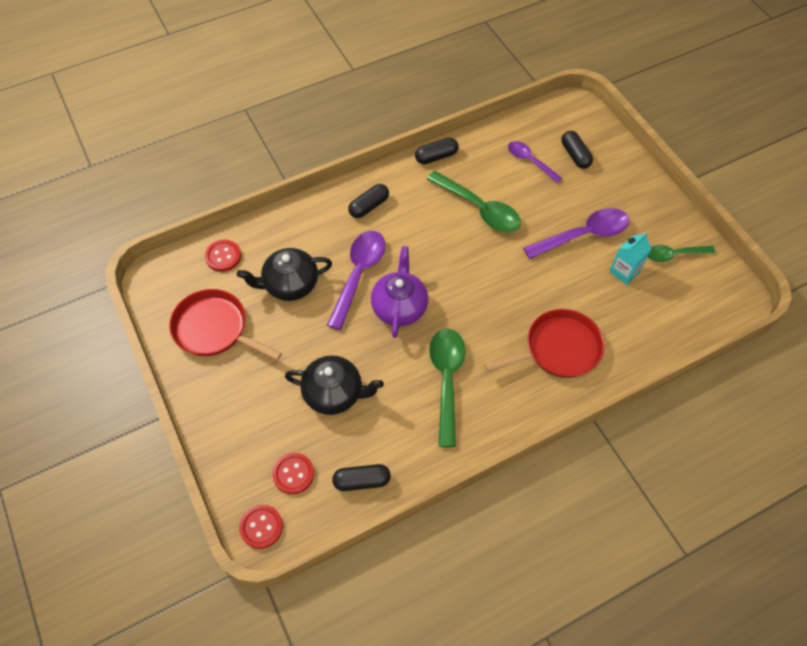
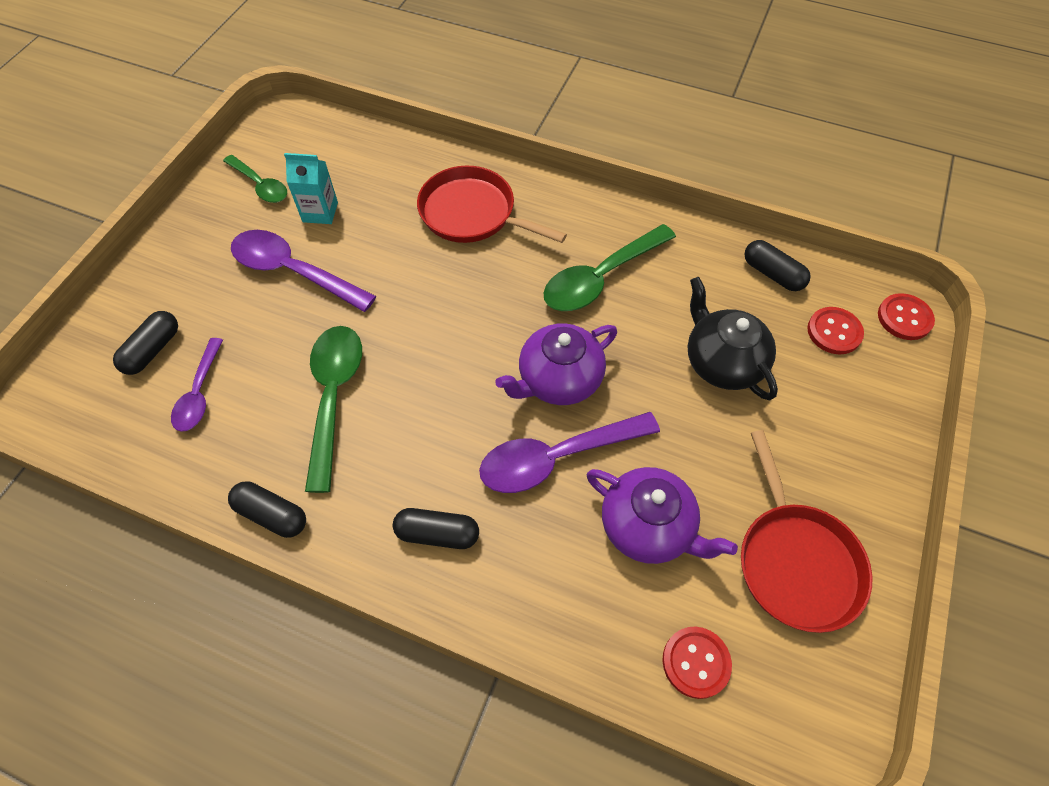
camera: 130 degrees left, 0 degrees up
(290, 284) = (648, 527): black teapot -> purple teapot

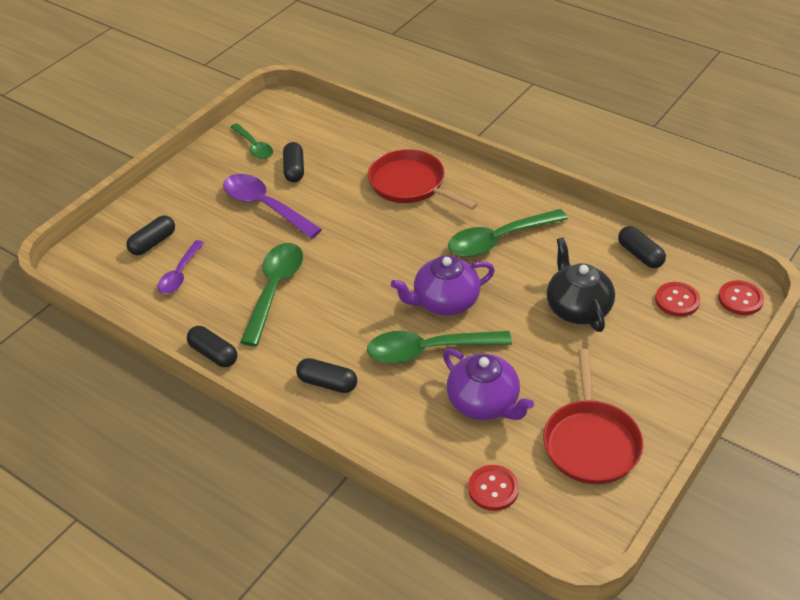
camera: 15 degrees right, 15 degrees down
(320, 212) = (294, 170): turquoise carton -> black capsule
(556, 458) = (428, 351): purple spoon -> green spoon

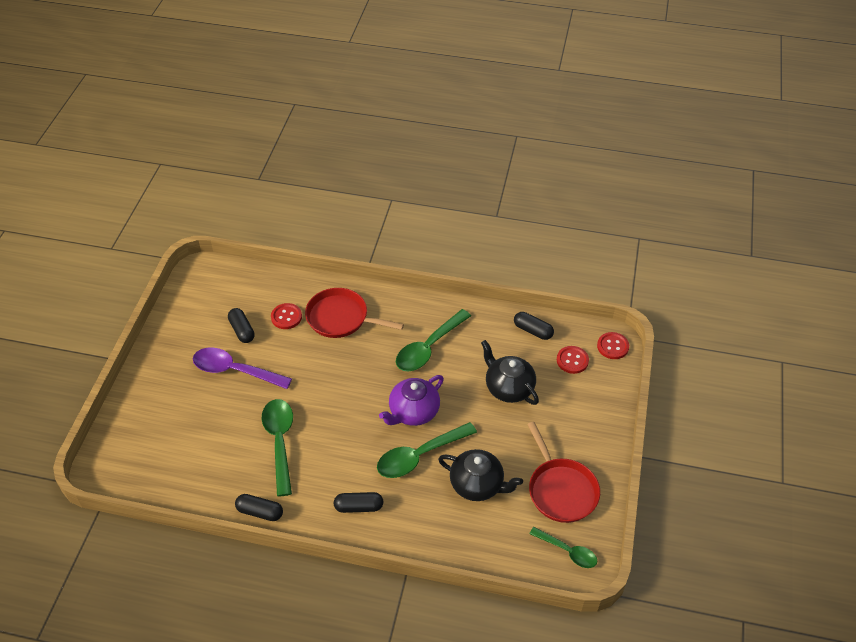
camera: 25 degrees left, 5 degrees up
(153, 243) = (159, 431): black capsule -> none
(180, 274) = (196, 452): purple spoon -> none
(254, 147) = (198, 318): green spoon -> green spoon (568, 551)
(484, 403) = (477, 484): purple teapot -> black teapot
(493, 489) = (512, 548): red button -> red button (286, 317)

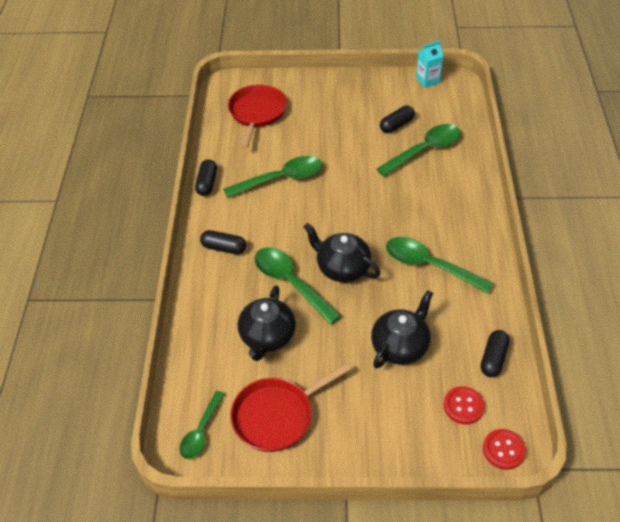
camera: 80 degrees right, 0 degrees up
(187, 290) = (427, 80): none -> turquoise carton
(235, 370) = (349, 132): purple spoon -> none
(286, 317) = (425, 150): red button -> green spoon
(341, 318) = (440, 189): red pan -> red pan (257, 113)
(359, 507) = (224, 248): black capsule -> black capsule turned 60 degrees counterclockwise
(413, 412) = (342, 268): purple teapot -> black teapot

